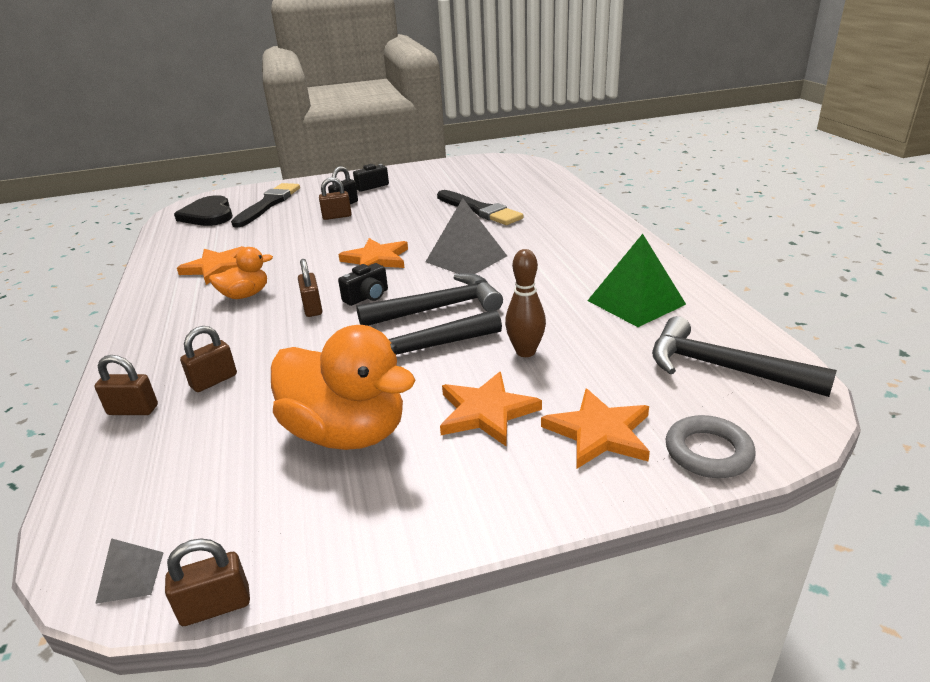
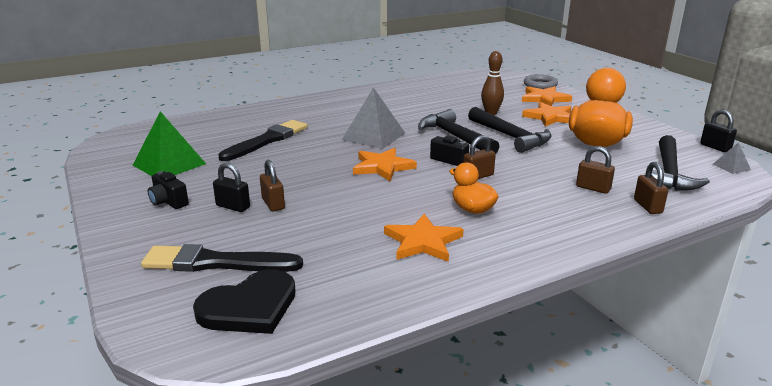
camera: 105 degrees left, 5 degrees down
(215, 606) = (715, 147): brown padlock -> black padlock
(635, 302) = (422, 94): green pyramid -> green pyramid (169, 164)
(722, 368) = (478, 82): black hammer -> black hammer (669, 174)

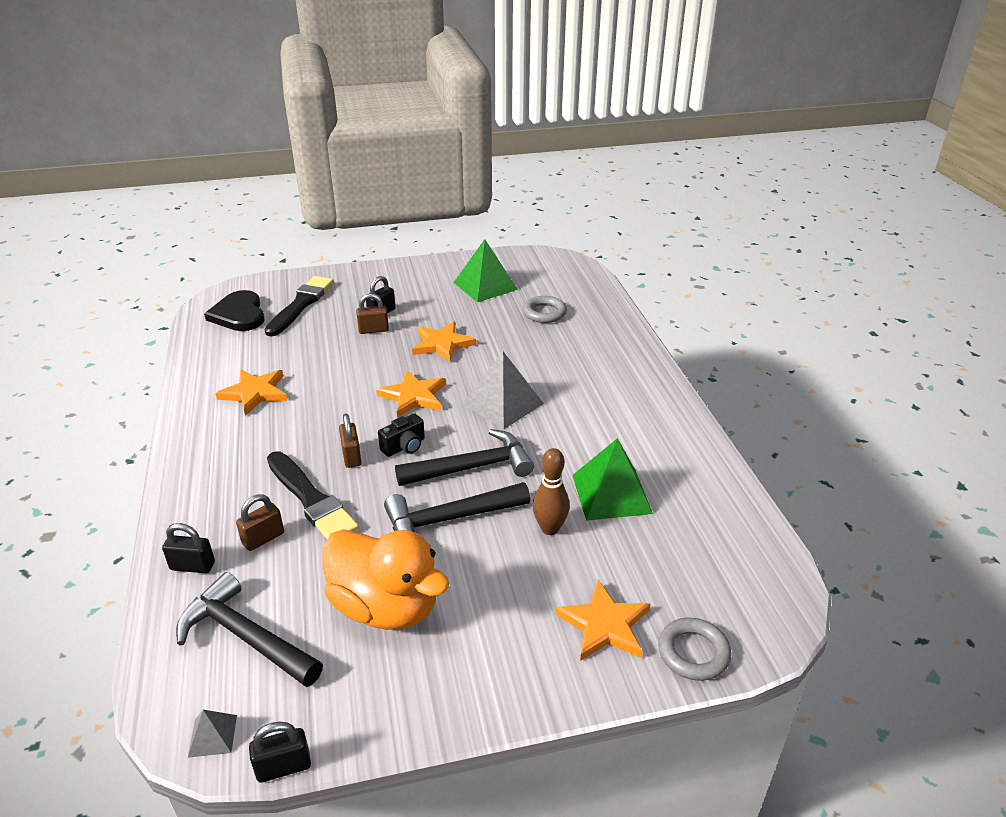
camera: 105 degrees right, 10 degrees up
(168, 202) = (409, 287): black camera -> none
(226, 136) = (544, 313): none -> grey ring
(266, 141) = (520, 334): black brush -> black brush (311, 499)
(447, 103) = (611, 494): none -> green pyramid
(472, 209) = (285, 433): orange duck -> none
(550, 117) = (508, 594): orange star -> orange star (442, 344)
(647, 206) = (192, 566): brown padlock -> black padlock

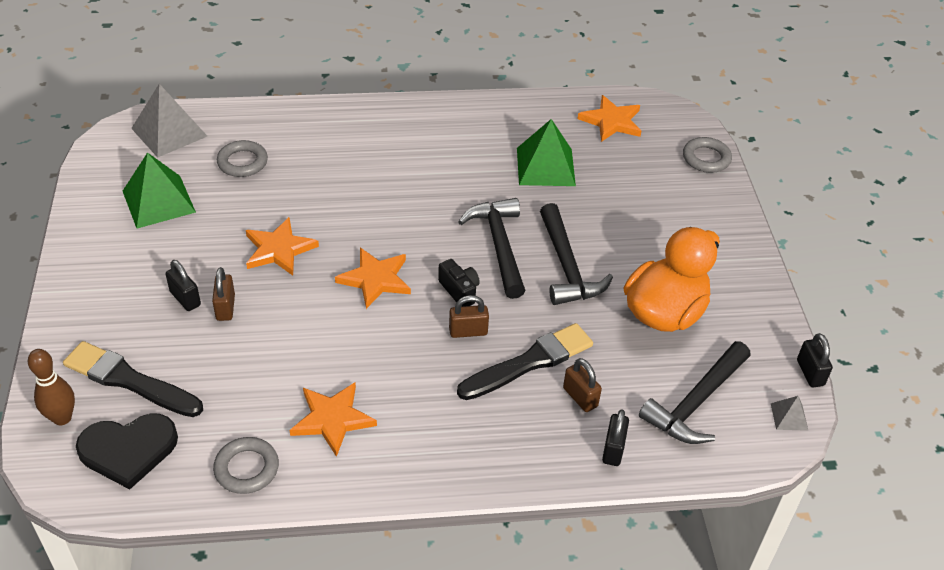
camera: 85 degrees left, 10 degrees up
(213, 361) = (246, 468): none -> grey ring
(503, 403) = (405, 214): grey pyramid -> grey pyramid (169, 132)
(550, 528) = (583, 208): brown bowling pin -> brown bowling pin (62, 418)
(604, 625) = (683, 195): orange star -> orange star (611, 121)

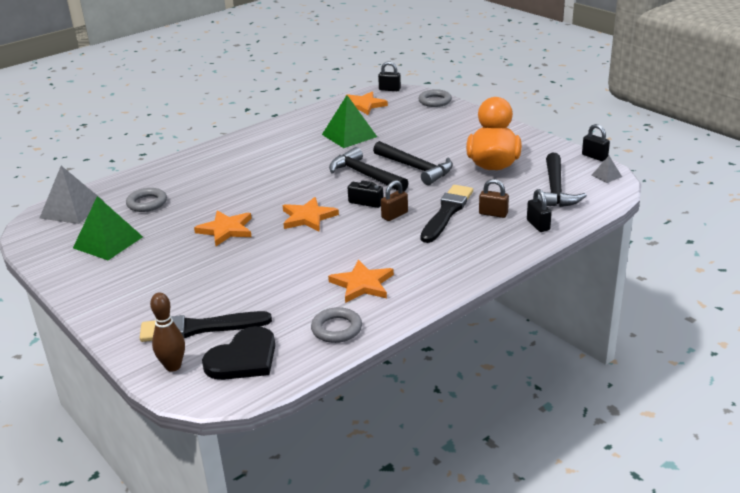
camera: 30 degrees left, 15 degrees down
(185, 299) = (189, 276): black padlock -> black padlock (389, 89)
(225, 307) = (224, 268): brown padlock -> none

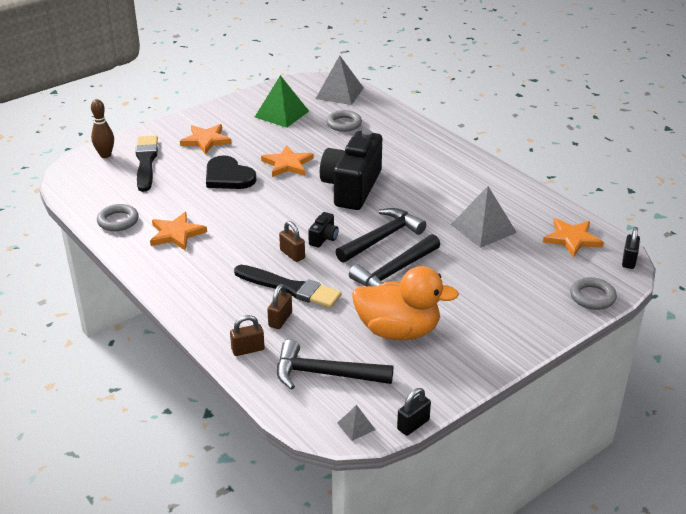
camera: 90 degrees right, 5 degrees up
(243, 358) = (101, 181): black heart -> black heart (228, 176)
(279, 193) = (352, 187): none -> black camera
(308, 217) = (300, 205): orange star -> orange star (206, 140)
(349, 135) = (483, 228): green pyramid -> grey pyramid
(538, 225) = (248, 349): black padlock -> brown padlock

